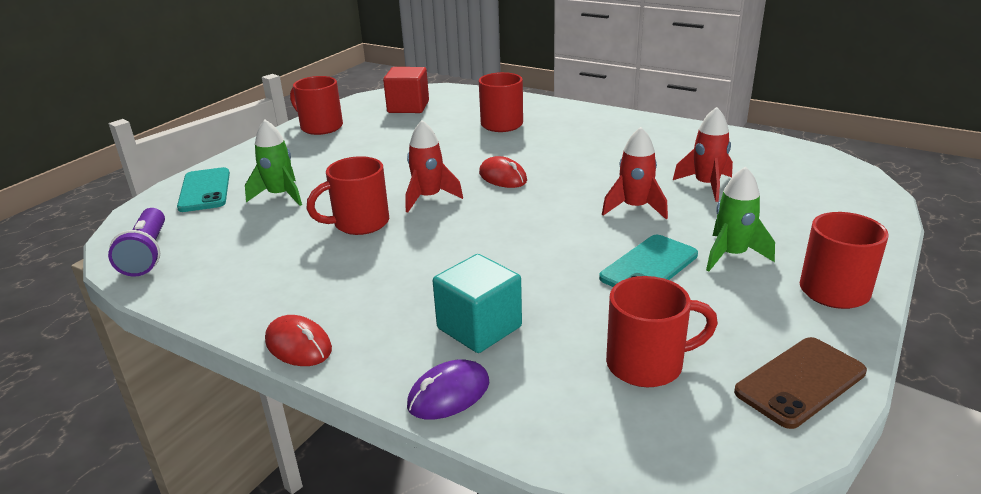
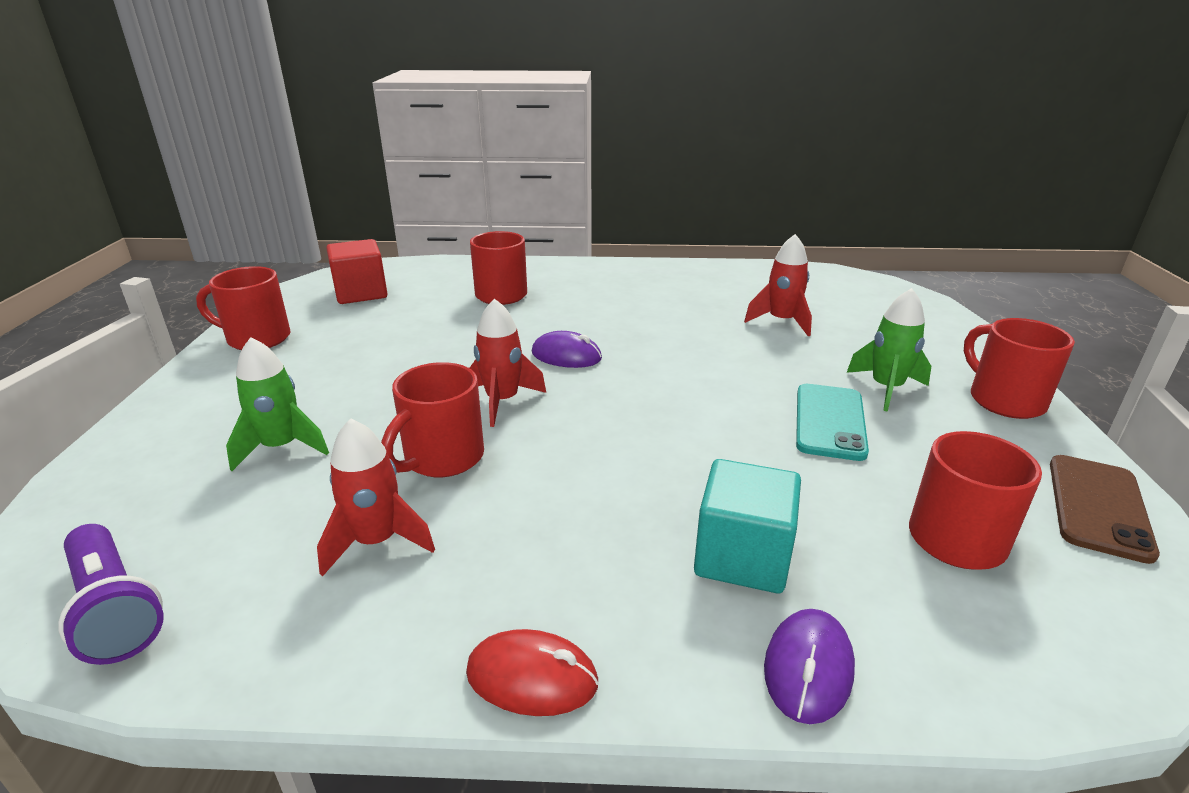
camera: 30 degrees left, 0 degrees up
(204, 190) = (139, 469): turquoise phone -> none
(503, 177) = (566, 356): red mouse -> purple mouse
(634, 208) = (743, 360): red rocket -> red rocket (376, 542)

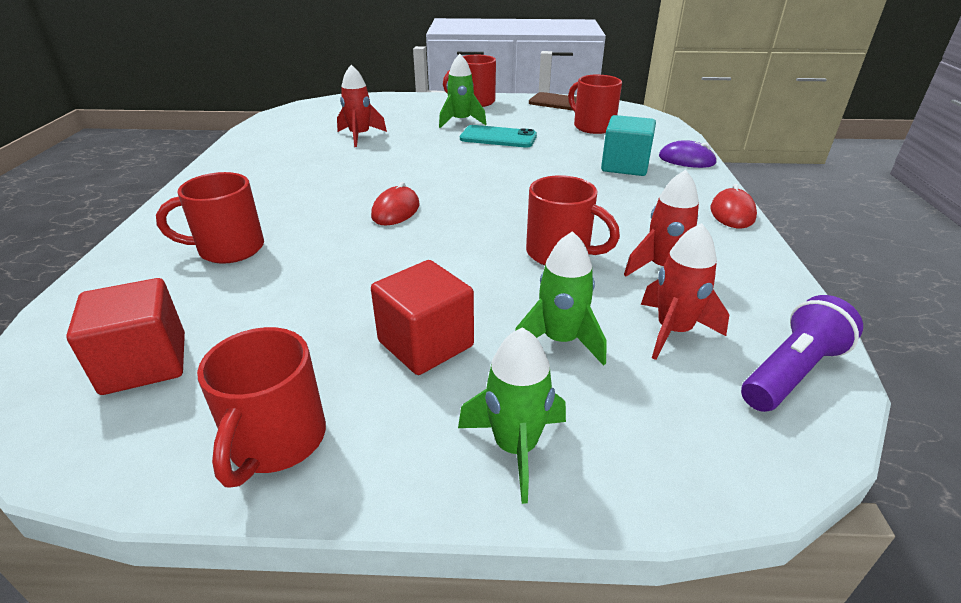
camera: 90 degrees left, 5 degrees up
(176, 419) = (515, 447): none -> green rocket
(321, 381) = (425, 344): none -> red cube
(502, 401) = (473, 235): red rocket -> red rocket (673, 331)
(566, 356) = (395, 210): purple mouse -> red mouse

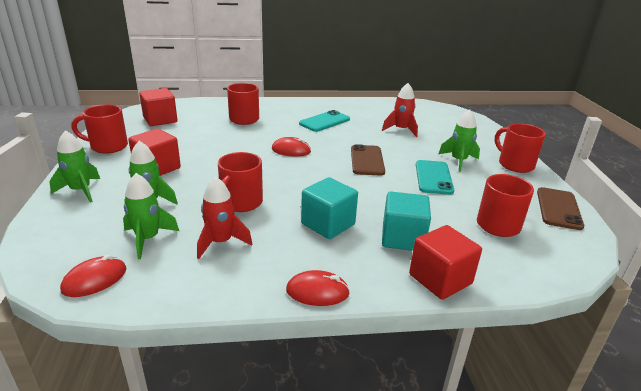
camera: 80 degrees right, 5 degrees down
(297, 179) = (324, 121): none -> turquoise phone
(446, 164) = (367, 160): none -> brown phone
(605, 199) = (328, 224): none -> turquoise cube
(673, 331) = (148, 239): red rocket -> green rocket
(686, 160) = (440, 279): purple mouse -> red cube
(791, 372) = (95, 279): purple flashlight -> red mouse

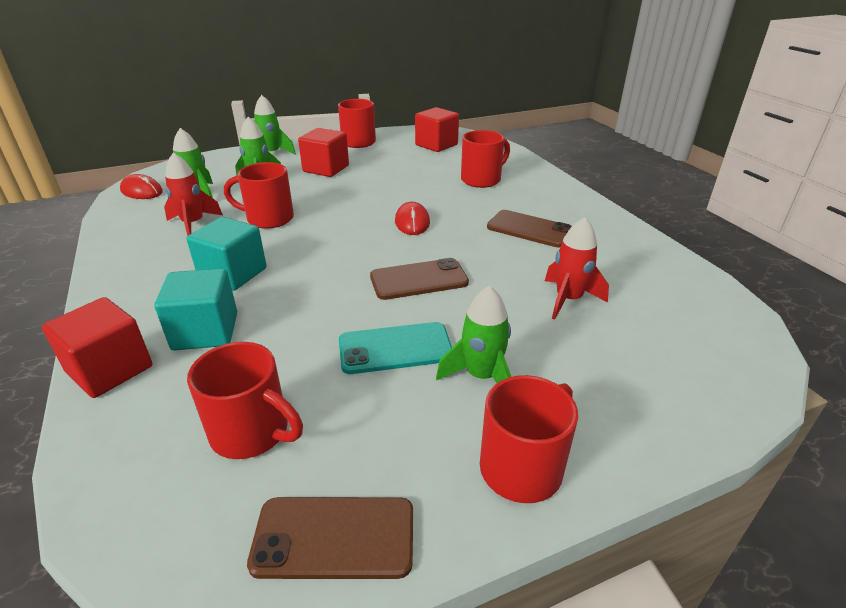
camera: 75 degrees right, 5 degrees up
(317, 291) = (105, 286): red mouse -> none
(324, 121) = (529, 229): turquoise phone -> brown phone

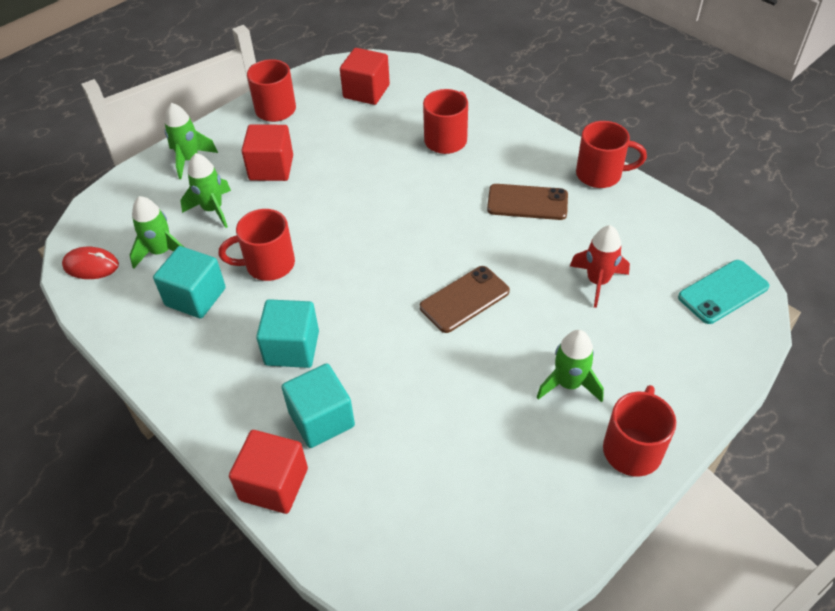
camera: 20 degrees left, 15 degrees up
(193, 224) = (195, 297): red rocket -> turquoise cube
(252, 432) = (434, 493): red mug -> red mug (600, 174)
(334, 537) = (543, 543): brown phone -> none
(395, 348) = (489, 380): turquoise phone -> turquoise phone (723, 292)
(412, 222) = (414, 226): red mouse -> none

